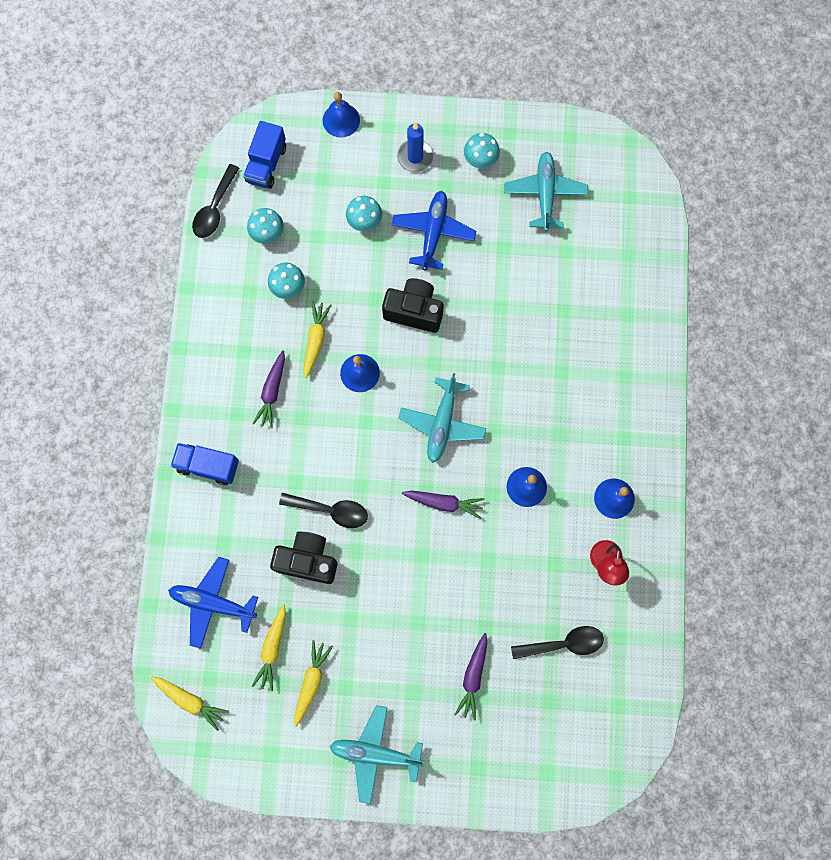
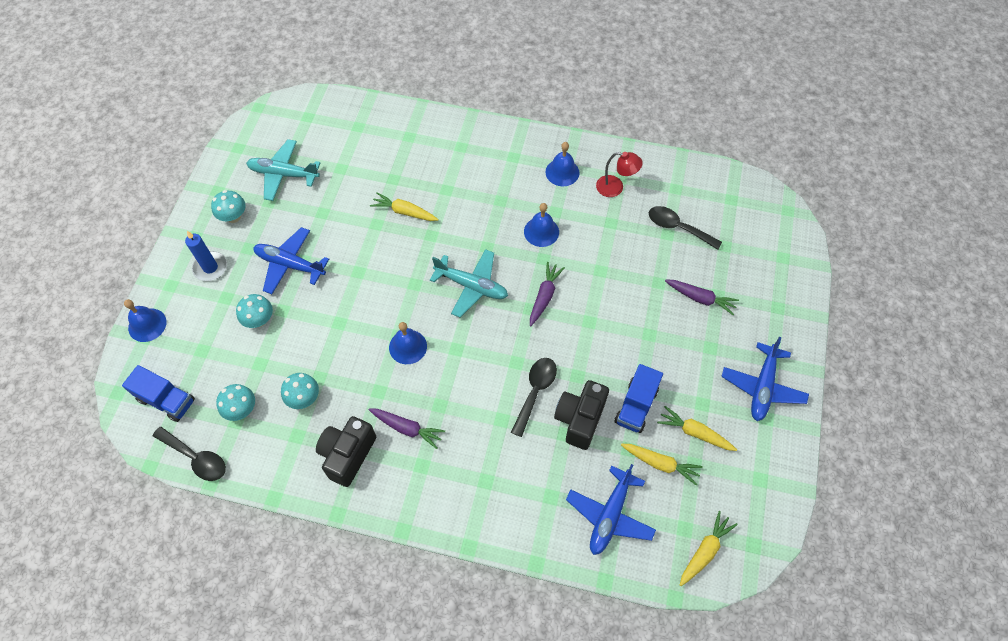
camera: 80 degrees left, 15 degrees down
(208, 466) = (469, 501): blue truck -> blue truck (636, 406)
(316, 340) = (365, 380): yellow carrot -> yellow carrot (404, 212)
(375, 753) = (762, 387): turquoise plane -> blue plane
(414, 311) = (360, 292): black camera -> black camera (348, 455)
(563, 643) = (678, 228): black spoon -> black spoon turned 60 degrees counterclockwise

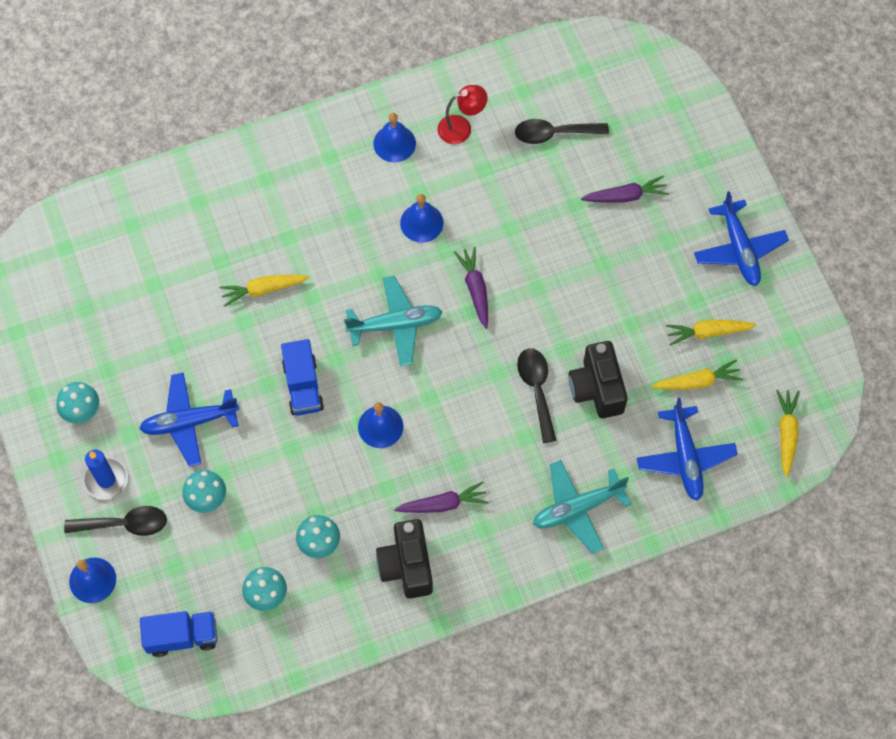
camera: 35 degrees left, 5 degrees up
(196, 458) = (262, 668): black spoon -> black spoon (124, 524)
(283, 174) = (95, 330): turquoise plane -> turquoise plane (577, 509)
(636, 406) = (638, 342): blue truck -> blue truck (303, 386)

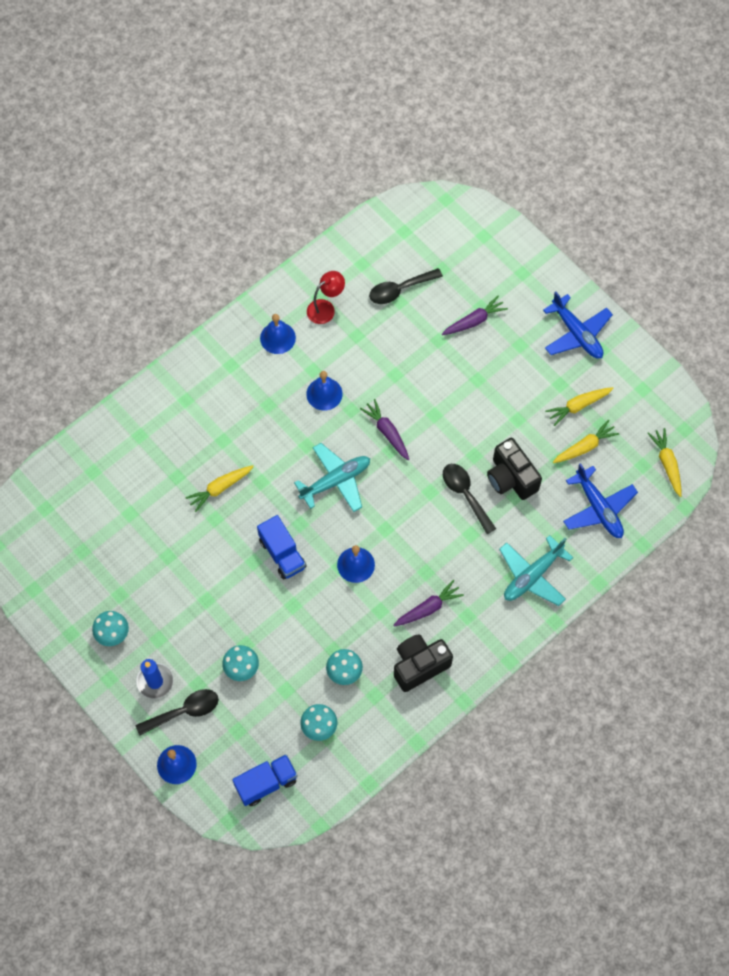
camera: 20 degrees left, 0 degrees up
(189, 422) = (203, 613): blue plane -> none
(406, 566) = (419, 666): black camera -> black camera turned 90 degrees clockwise

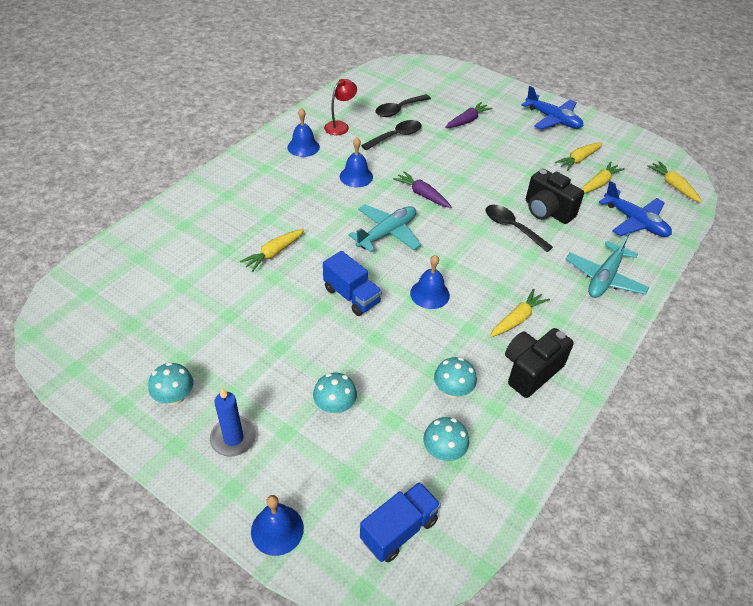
camera: 15 degrees left, 20 degrees down
(184, 711) = (275, 465): black spoon -> black spoon (396, 136)
(428, 608) = (517, 319): purple carrot -> yellow carrot

